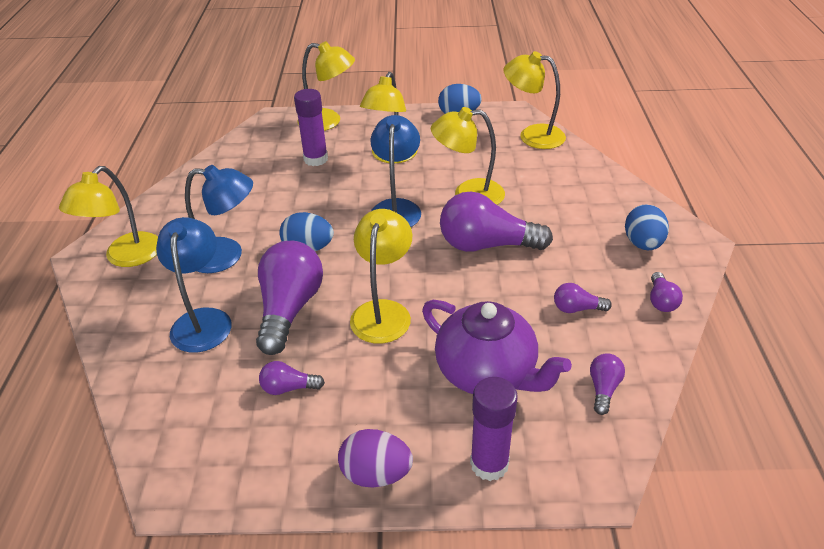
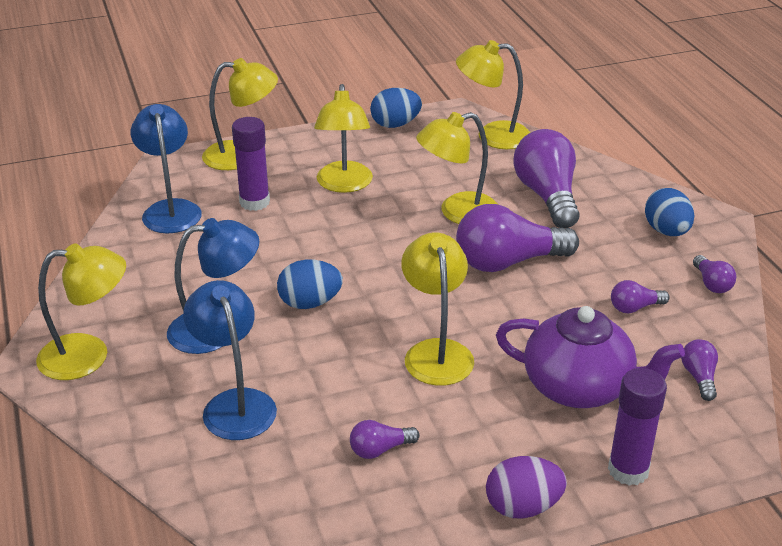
camera: 20 degrees left, 5 degrees down
(126, 257) = (88, 356): yellow lamp -> yellow lamp turned 105 degrees counterclockwise
(289, 309) = (329, 371): purple light bulb -> purple light bulb (547, 196)
(396, 208) = (385, 240): blue lamp -> blue lamp (170, 209)

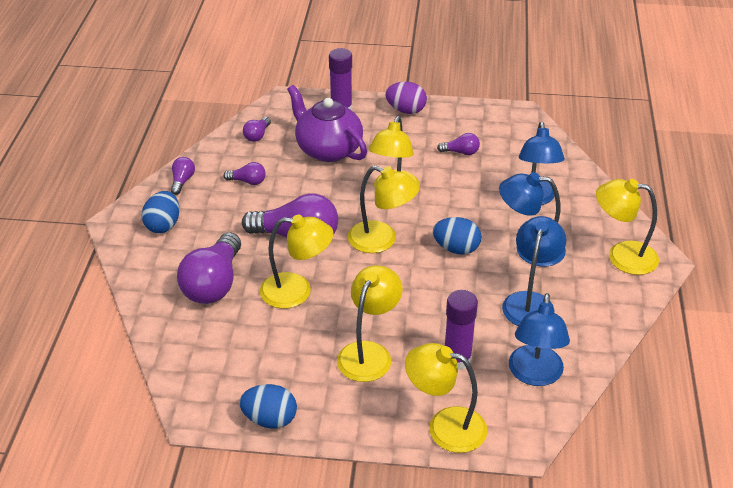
camera: 155 degrees left, 5 degrees up
(195, 271) = (530, 302): none -> blue lamp
(492, 136) = (193, 369): yellow lamp -> yellow lamp (381, 241)

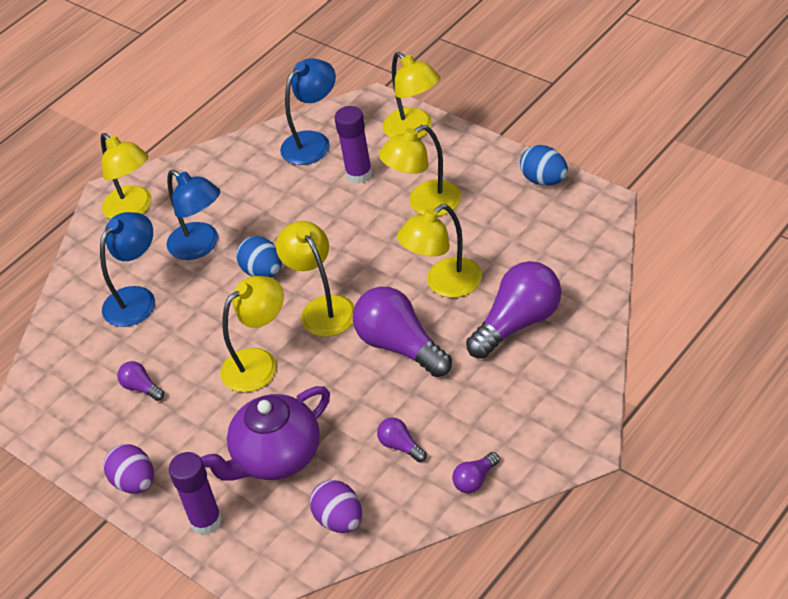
camera: 140 degrees left, 5 degrees up
(163, 225) = (531, 420): blue egg -> none
(257, 135) = (340, 520): purple light bulb -> purple egg
(297, 291) = (444, 284): yellow lamp -> yellow lamp turned 75 degrees counterclockwise
(328, 149) = (276, 457): purple teapot -> purple teapot turned 60 degrees clockwise
(530, 302) = (253, 198): blue lamp -> none

